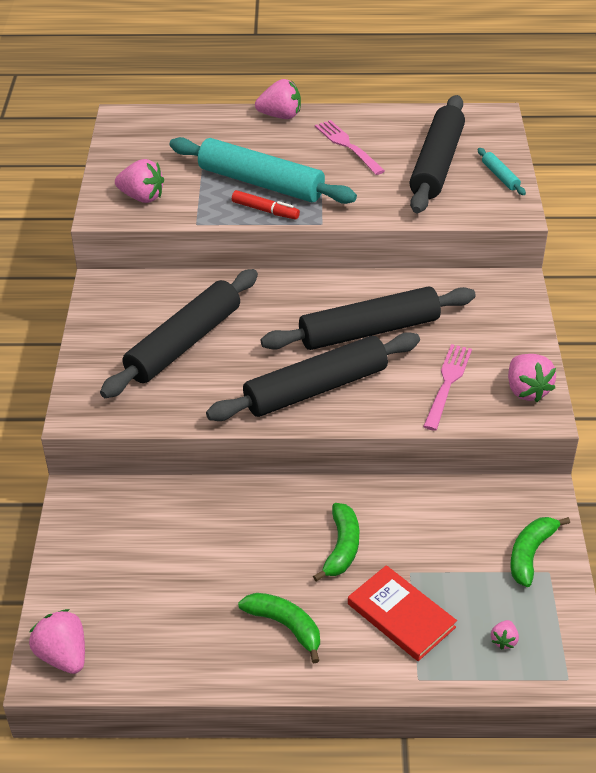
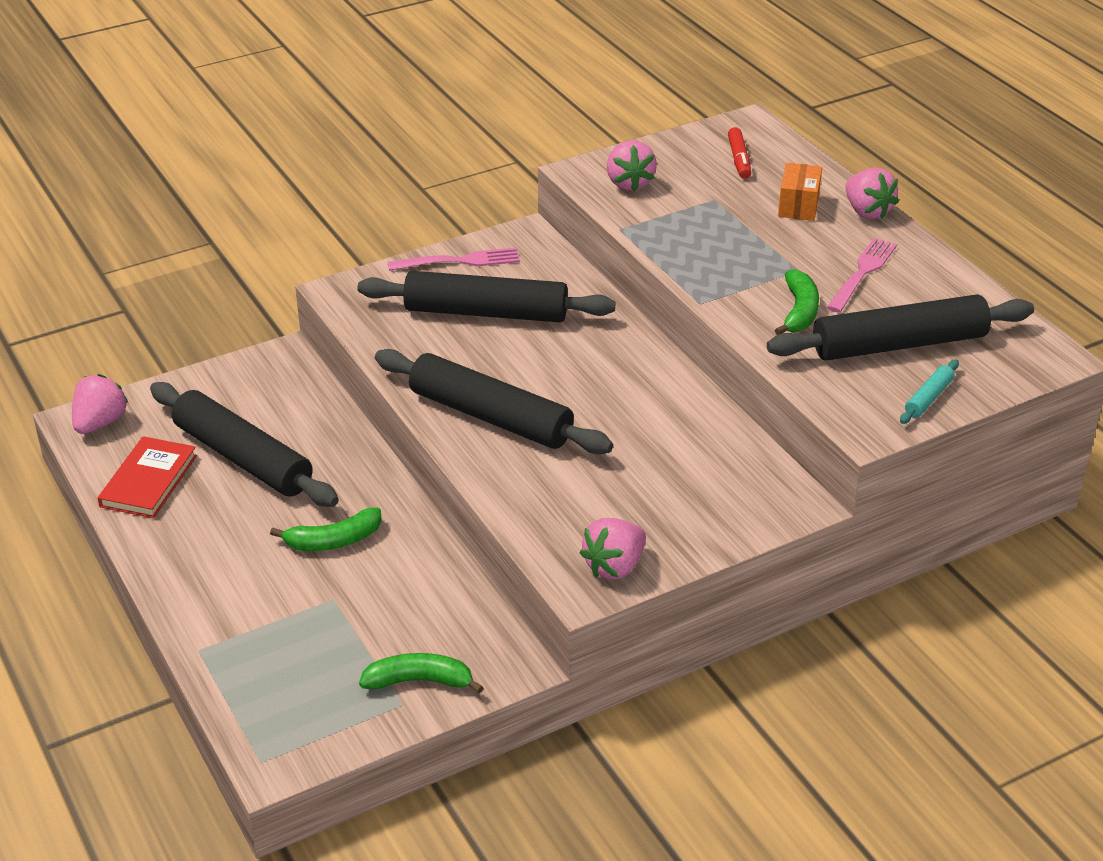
camera: 60 degrees right, 5 degrees down
(246, 139) = (798, 206): none -> orange box
(261, 183) = (729, 242): turquoise rolling pin -> none
(265, 210) = (684, 261): red marker -> red marker (739, 159)
(285, 626) = (210, 539): green banana -> green banana (799, 311)
(369, 330) = (612, 421): black rolling pin -> black rolling pin (243, 458)
(401, 615) = (271, 611): red book -> red book (148, 481)
(447, 383) = (575, 504): pink fork -> pink fork (459, 261)
(504, 640) = (284, 696): pink strawberry -> none

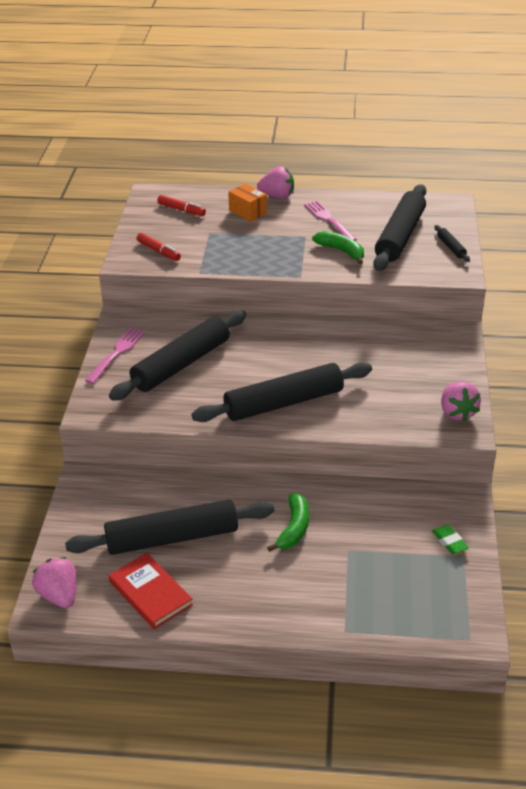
camera: 55 degrees left, 0 degrees up
(419, 681) = (449, 542): green banana -> green eraser
(629, 183) = (158, 251): pink strawberry -> red marker
(928, 398) = (451, 247): turquoise rolling pin -> black rolling pin

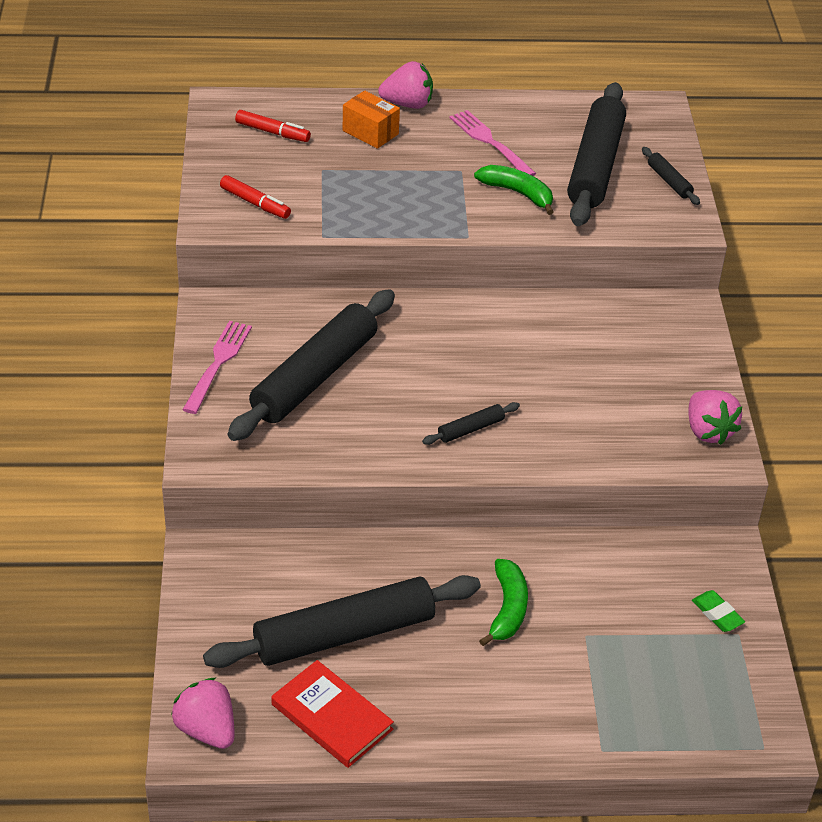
camera: 10 degrees left, 5 degrees up
(283, 403) = (470, 429): black rolling pin -> black rolling pin, size x0.42

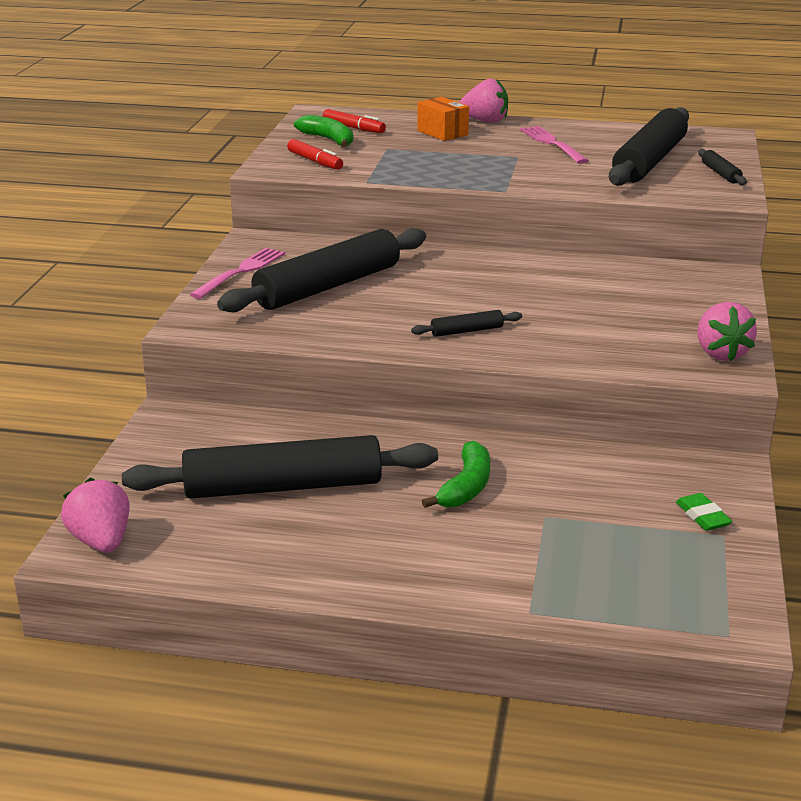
camera: 15 degrees right, 15 degrees down
(332, 717) = (237, 547): red book -> none
(518, 193) = (566, 171): green banana -> green banana (329, 140)

